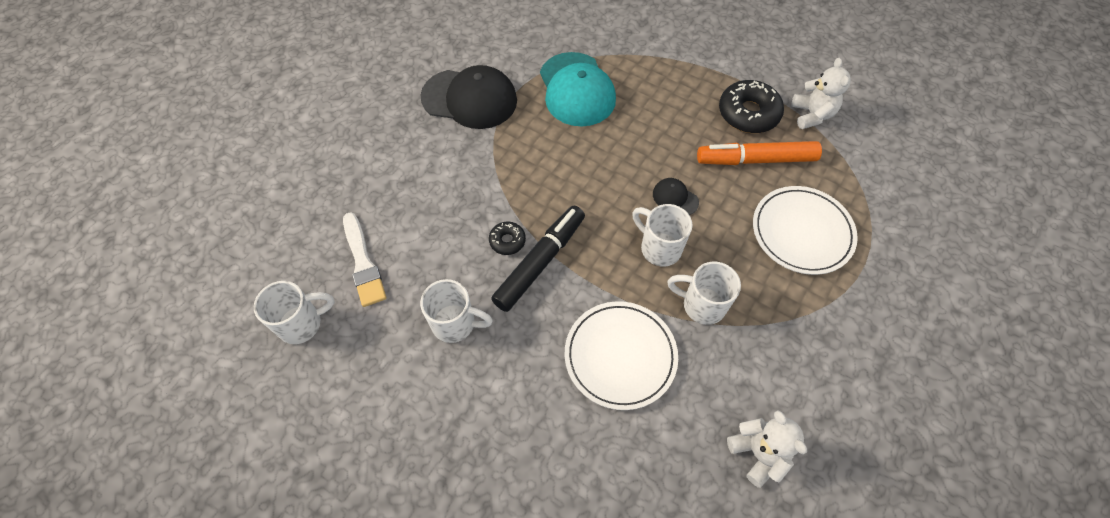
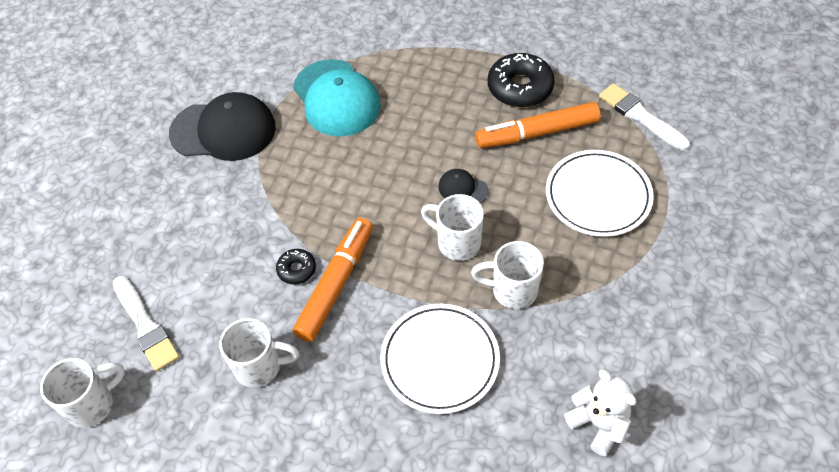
camera: 10 degrees left, 5 degrees down
(540, 262) = (336, 284): black marker -> orange marker
(812, 115) = (584, 76): white teddy bear -> none
(858, 163) = (640, 116): none -> white brush

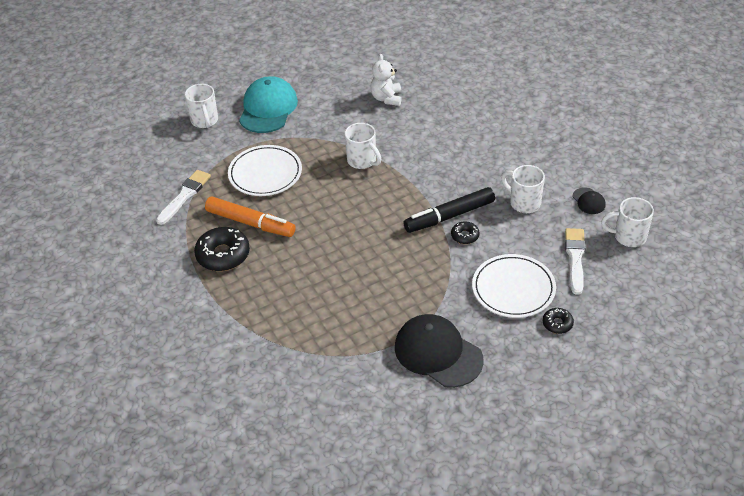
camera: 140 degrees left, 10 degrees down
(121, 231) = (557, 324): none -> black donut
(336, 98) = (341, 326): turquoise cap -> turquoise cap (268, 108)
(336, 284) = (449, 216): orange marker -> black marker
(440, 360) = (430, 155): white plate -> white plate (513, 288)
(457, 243) = (364, 197): white mug -> white mug (205, 121)
(462, 188) = (329, 220): black cap -> black cap (588, 201)
(640, 116) = (184, 195): white brush -> white brush turned 150 degrees counterclockwise

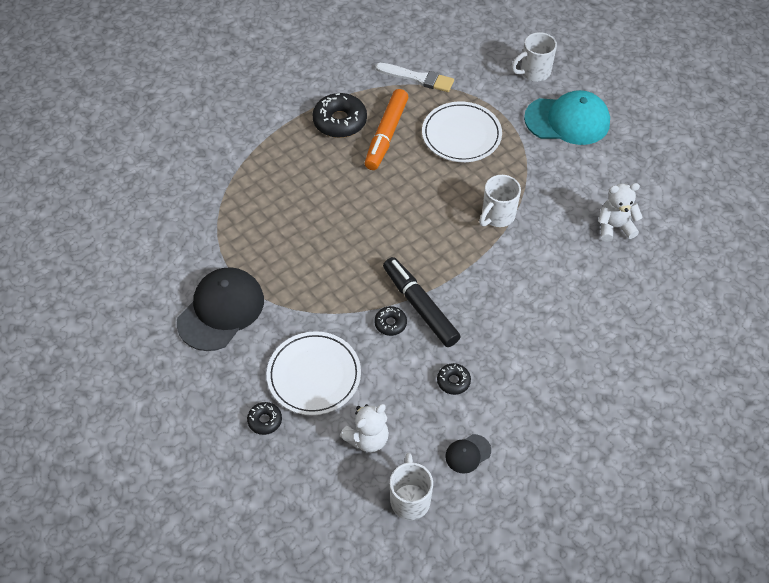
camera: 80 degrees right, 10 degrees up
(524, 203) = (453, 381): white mug -> black donut
(575, 258) = (367, 438): white brush -> white teddy bear

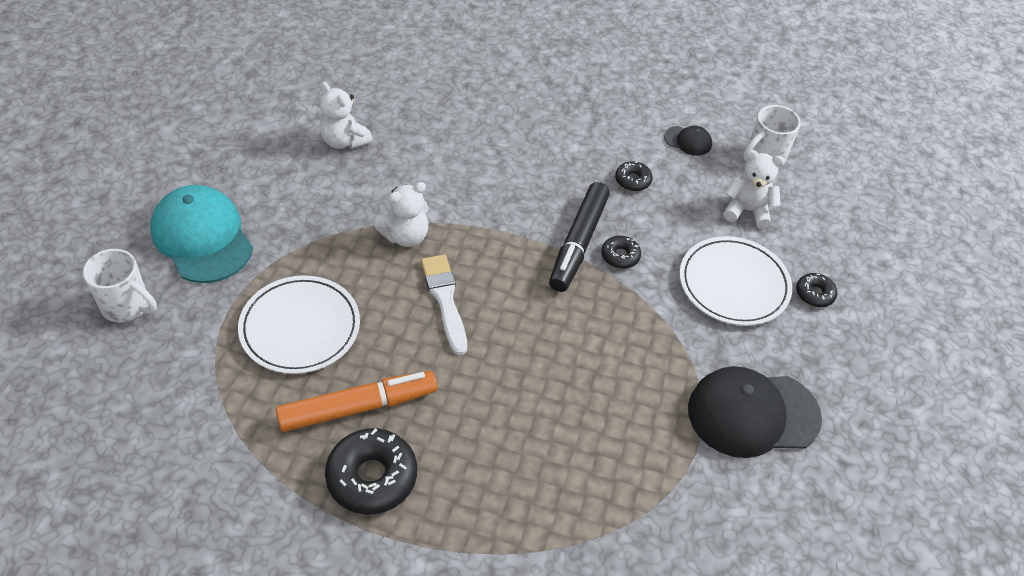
camera: 130 degrees left, 5 degrees down
(418, 78) = (220, 431): white brush -> white brush (445, 300)
(497, 216) = (405, 236): white mug -> white teddy bear

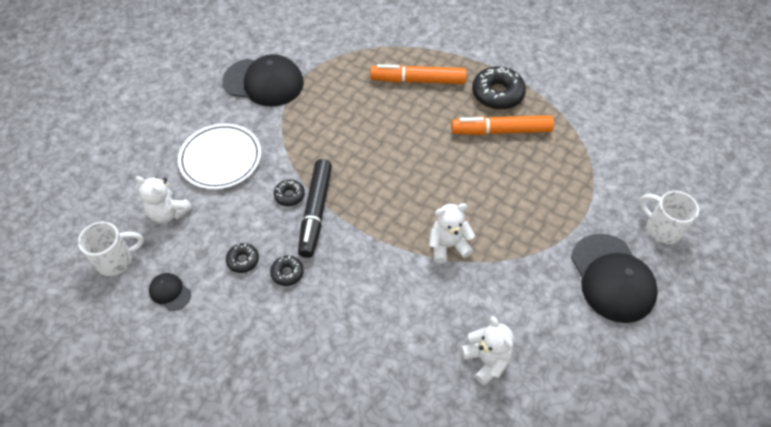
camera: 160 degrees left, 5 degrees up
(202, 237) = (612, 278): turquoise cap -> black cap
(300, 327) = (535, 188): white plate -> none
(445, 300) = (430, 188): white brush -> none
(511, 474) = (418, 80): none -> orange marker
(578, 243) = (316, 212): black marker -> black marker turned 150 degrees clockwise
(814, 294) = (170, 141): black donut -> black donut (287, 273)

